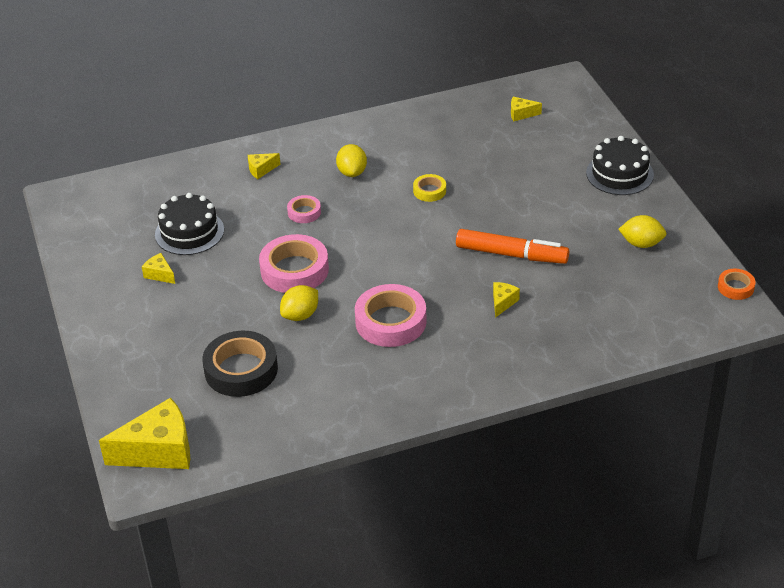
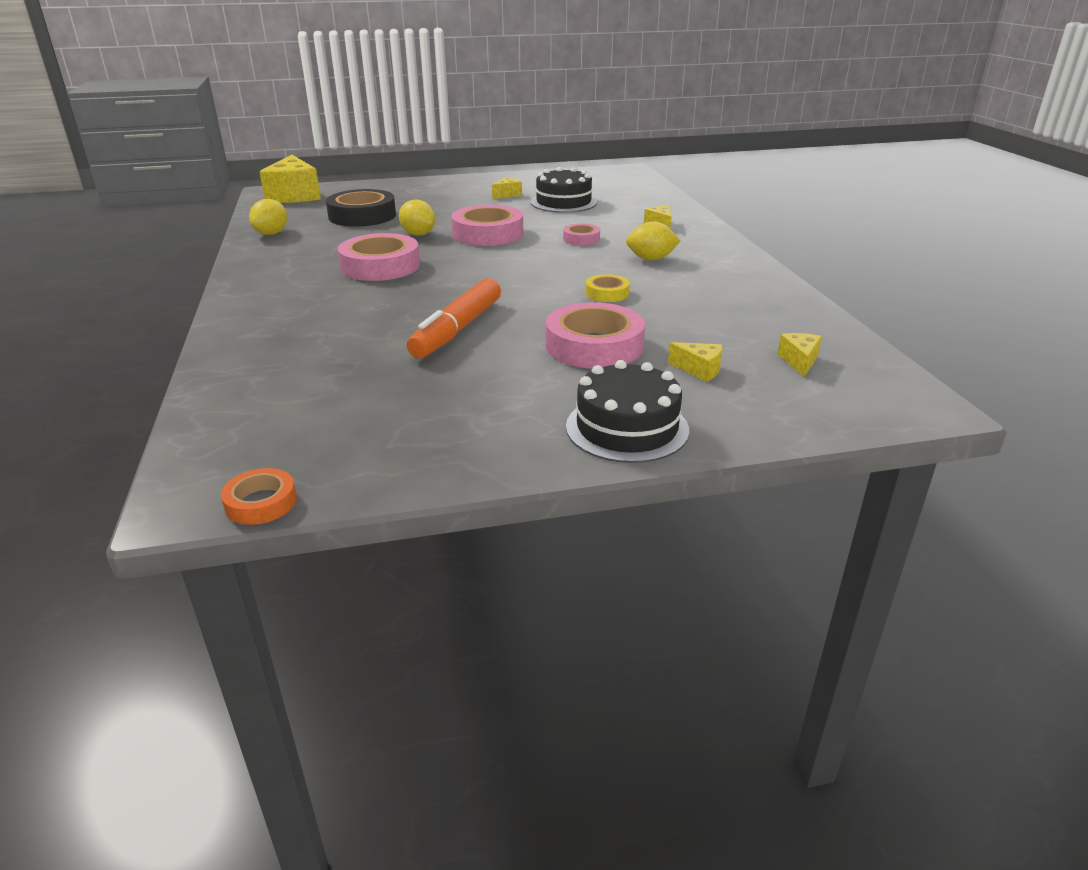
camera: 95 degrees right, 10 degrees down
(503, 302) = (368, 318): yellow cheese -> yellow cheese (699, 370)
(521, 191) = (594, 346): none -> pink tape
(641, 244) = (431, 425): yellow lemon -> yellow lemon (271, 233)

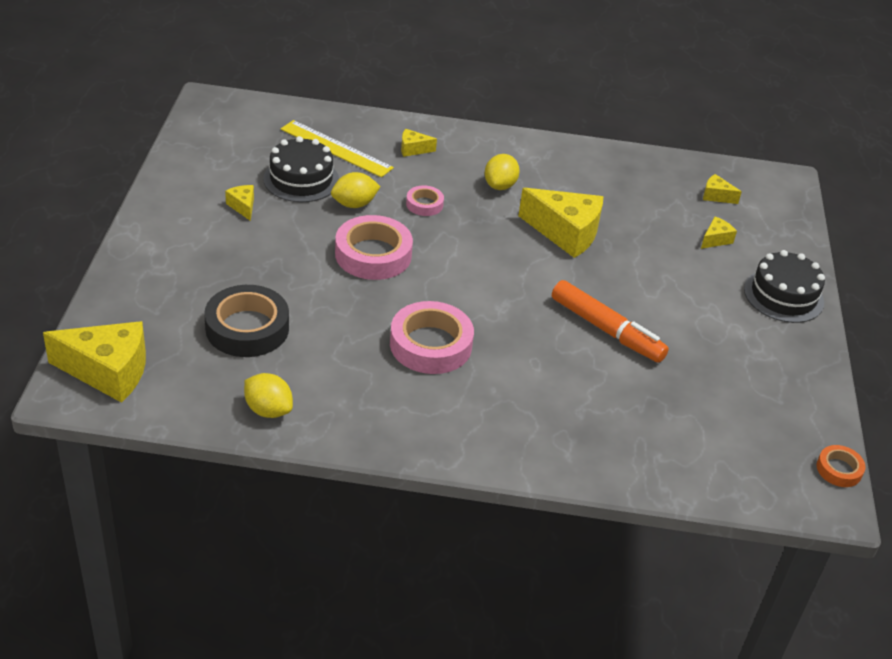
camera: 75 degrees left, 10 degrees up
(418, 234) = (345, 300): yellow lemon -> yellow lemon (354, 204)
(594, 346) = (662, 271): pink tape -> none
(607, 293) = (565, 233): yellow tape -> yellow cheese
(622, 205) = (336, 148): none -> yellow ruler

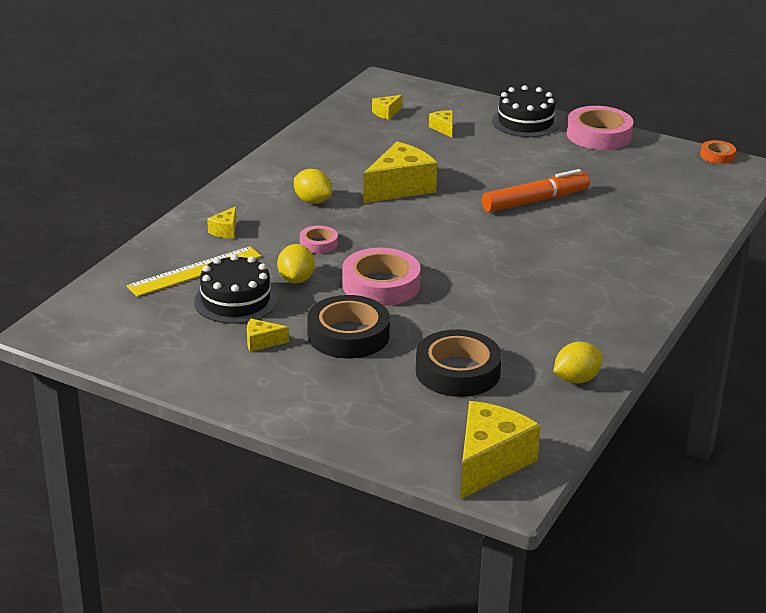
camera: 65 degrees left, 10 degrees down
(277, 251) = (348, 335): none -> black tape
(430, 345) = (521, 282): pink tape -> pink tape (599, 135)

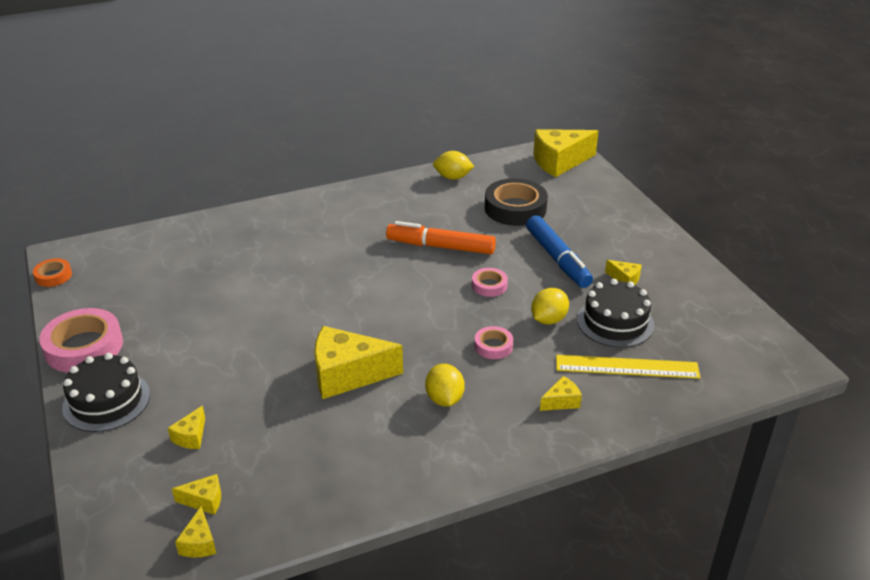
camera: 140 degrees left, 5 degrees up
(348, 335) = (557, 259): black tape -> blue marker
(361, 102) = (199, 543): none -> yellow cheese
(381, 285) = (489, 285): pink tape -> pink tape, size x0.51
(535, 201) = (265, 303): orange marker -> orange marker (440, 247)

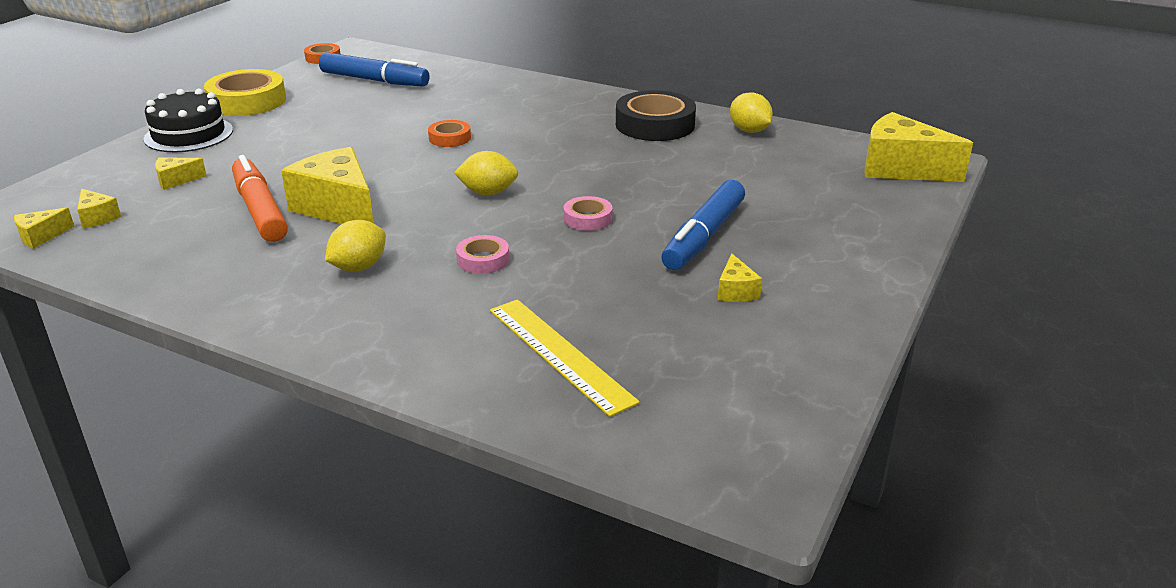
camera: 50 degrees right, 5 degrees down
(84, 347) = (247, 101): pink tape -> yellow tape
(145, 271) = (374, 80): none -> blue marker
(303, 284) = (449, 138): none -> orange tape
(440, 247) = (614, 171): orange marker -> orange marker (260, 210)
(515, 208) = (757, 179): black tape -> black tape (655, 125)
(548, 319) = (578, 273): yellow lemon -> yellow lemon (488, 193)
(561, 401) = (436, 335): yellow cheese -> none
(615, 322) = (638, 315): black cake -> none

